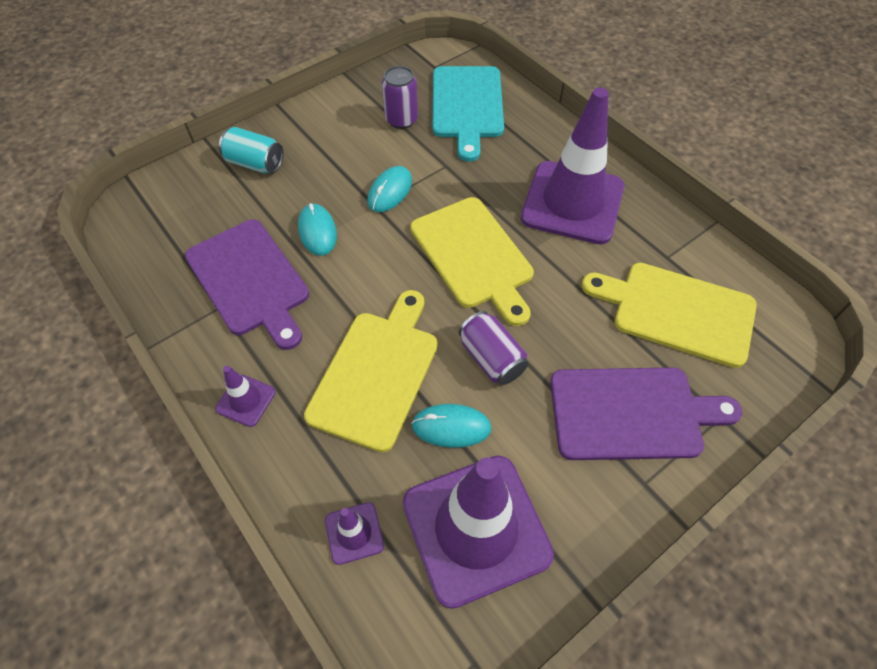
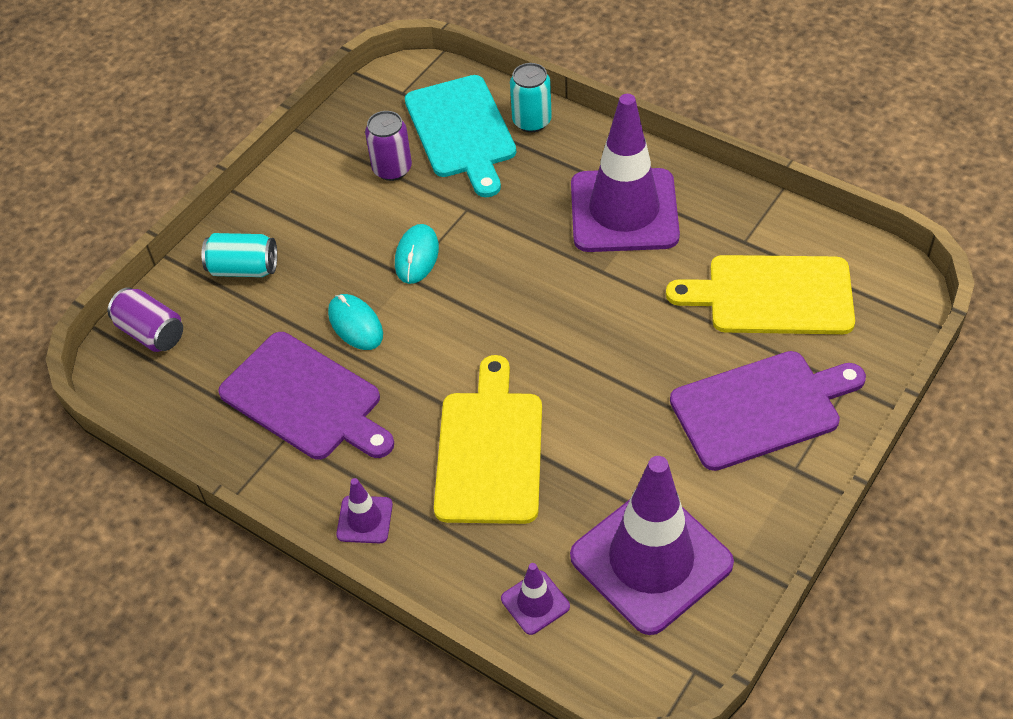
camera: 15 degrees left, 5 degrees down
(451, 427) = (589, 477): turquoise mouse -> none
(473, 256) = (540, 300): yellow cutting board -> none
(491, 358) = (602, 399): purple can -> purple can (151, 333)
(525, 113) = (532, 121): none -> turquoise can

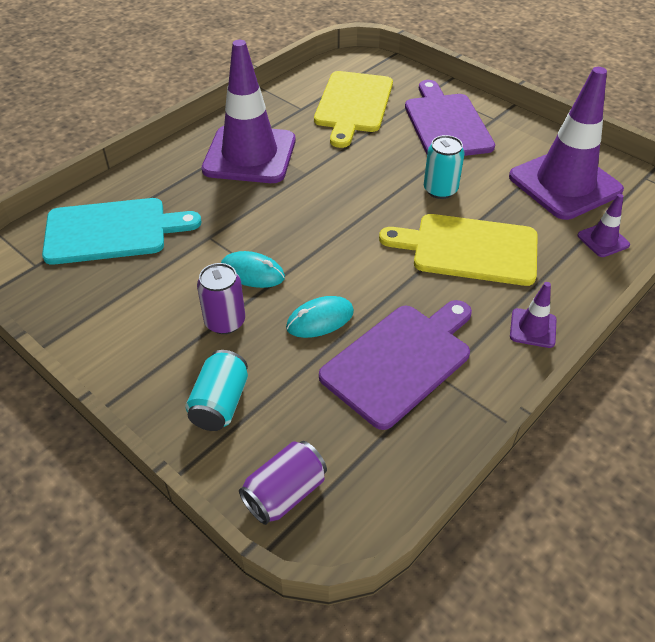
camera: 85 degrees left, 5 degrees down
(392, 169) = (135, 280): purple can -> purple can (225, 322)
(532, 121) = (125, 189): turquoise can -> turquoise can (440, 190)

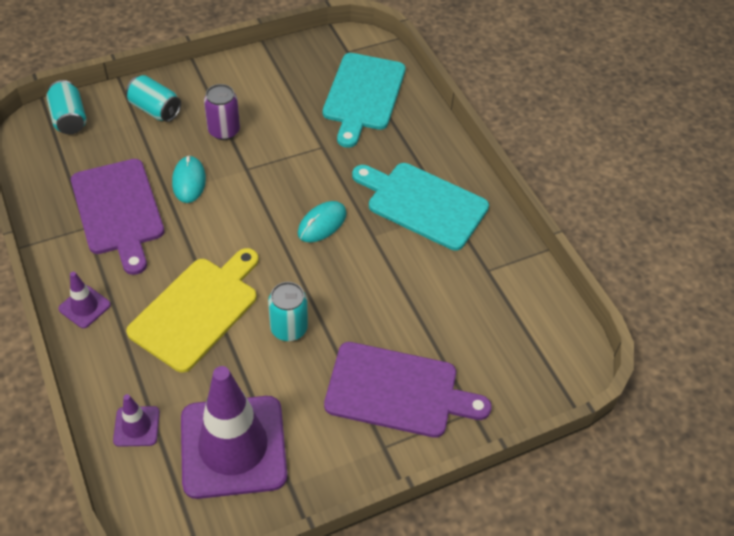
camera: 110 degrees right, 5 degrees up
(250, 155) = (423, 204): purple traffic cone -> turquoise cutting board
(252, 273) = (264, 159): turquoise mouse -> turquoise mouse (322, 224)
(284, 493) = (69, 119): purple can -> turquoise can
(353, 105) = (474, 318): yellow cutting board -> none

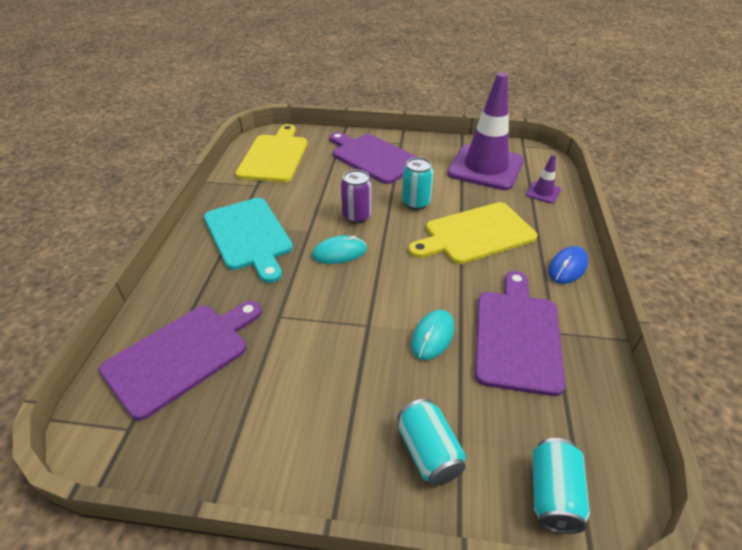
camera: 145 degrees left, 10 degrees down
(84, 307) = (567, 267): purple traffic cone -> blue mouse
(224, 131) = (362, 380): purple can -> purple can (357, 216)
(363, 95) = (182, 355): turquoise cutting board -> purple cutting board
(520, 328) = (274, 156): none -> yellow cutting board

